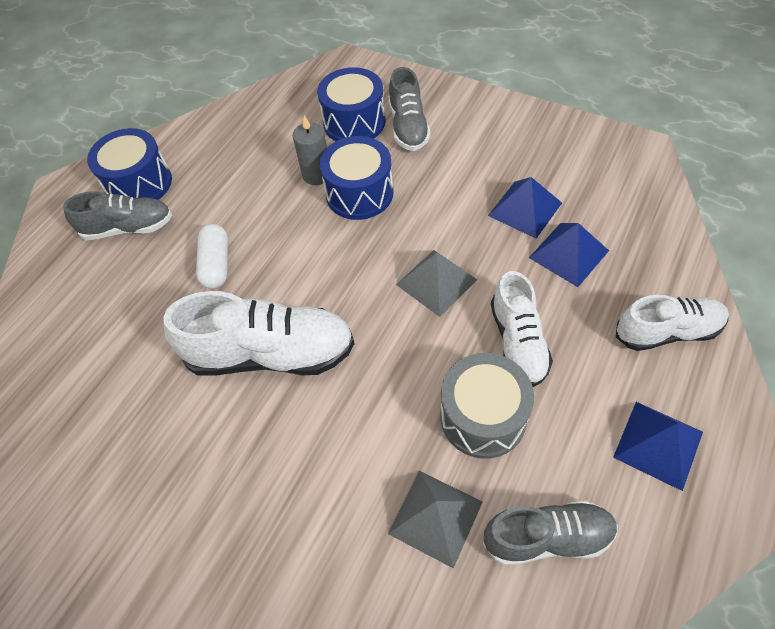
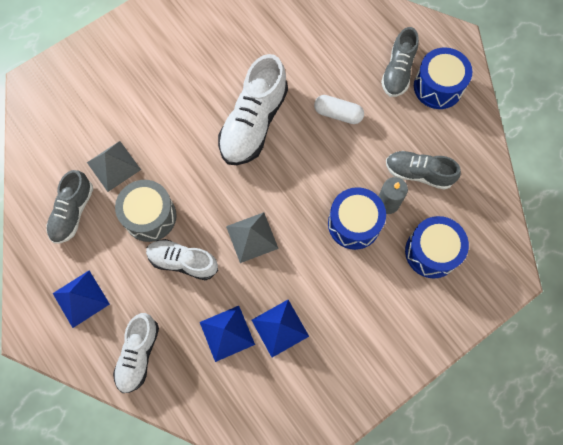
camera: 110 degrees right, 15 degrees up
(408, 127) = (406, 289): grey shoe -> grey shoe (418, 173)

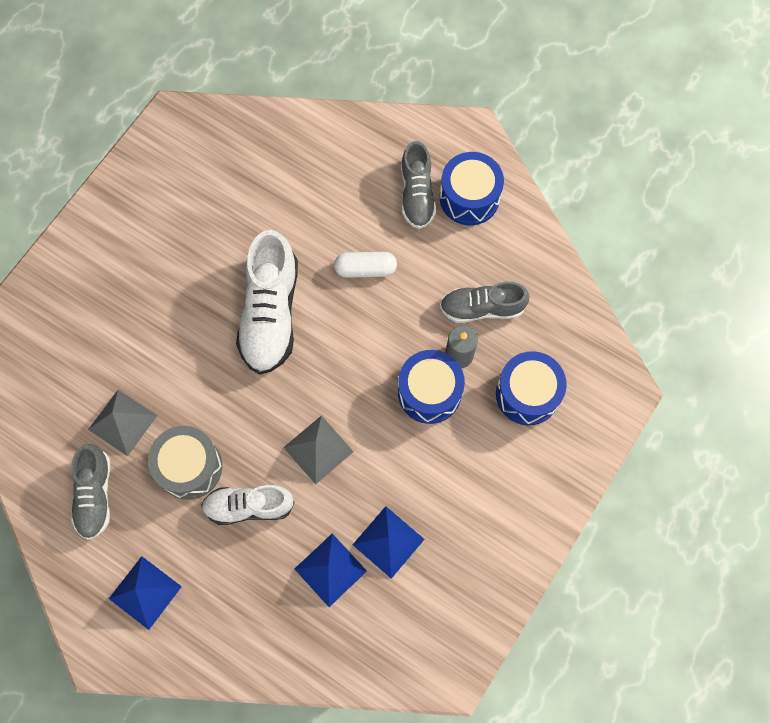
camera: 20 degrees left, 0 degrees up
(138, 354) = (238, 631): white shoe -> none

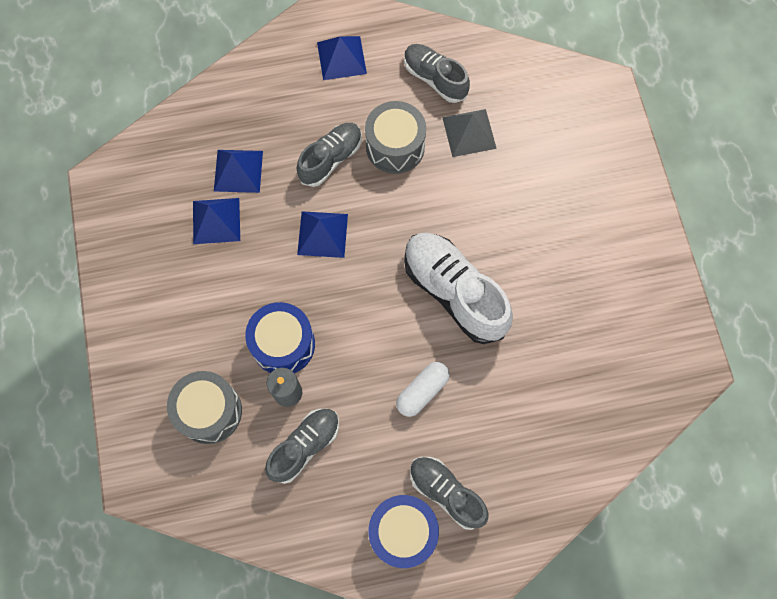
camera: 135 degrees right, 0 degrees up
(249, 506) = (331, 159): white shoe -> grey shoe
(318, 449) = (322, 234): grey pyramid -> blue pyramid
(527, 394) = (209, 411): blue drum -> grey drum

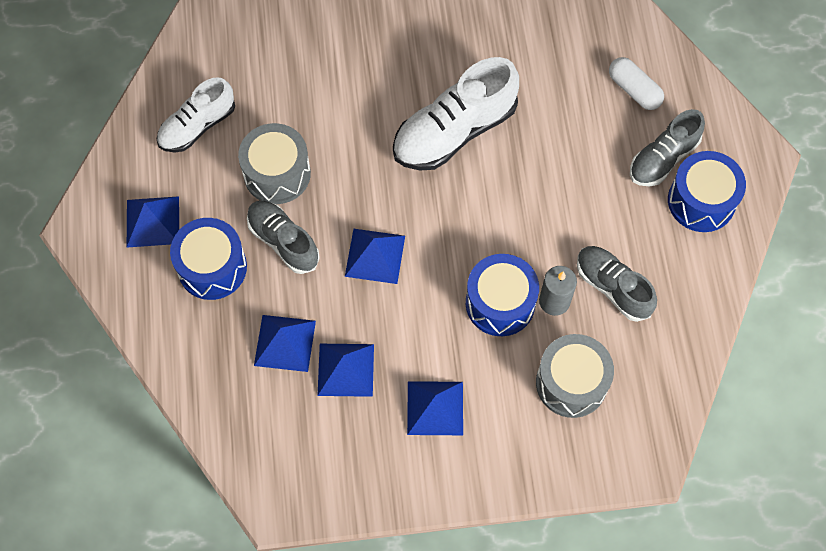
camera: 85 degrees left, 5 degrees down
(183, 295) = (435, 408): none -> blue pyramid
(303, 107) = (212, 267): none -> blue drum
(422, 391) = (559, 171): white capsule -> white capsule (634, 90)
(435, 79) = (197, 126): grey shoe -> white shoe
(469, 132) = (270, 99): grey pyramid -> none

